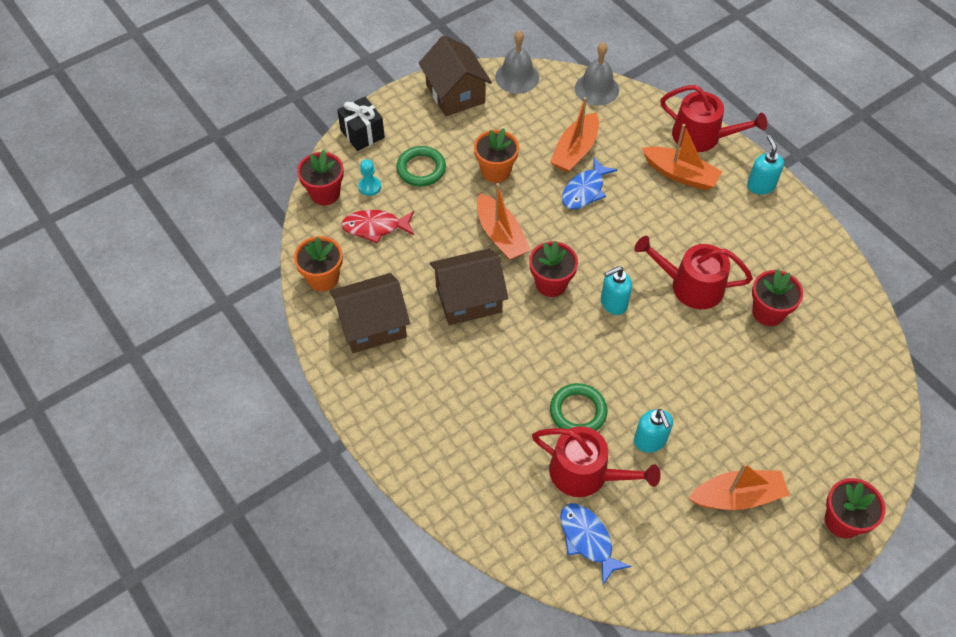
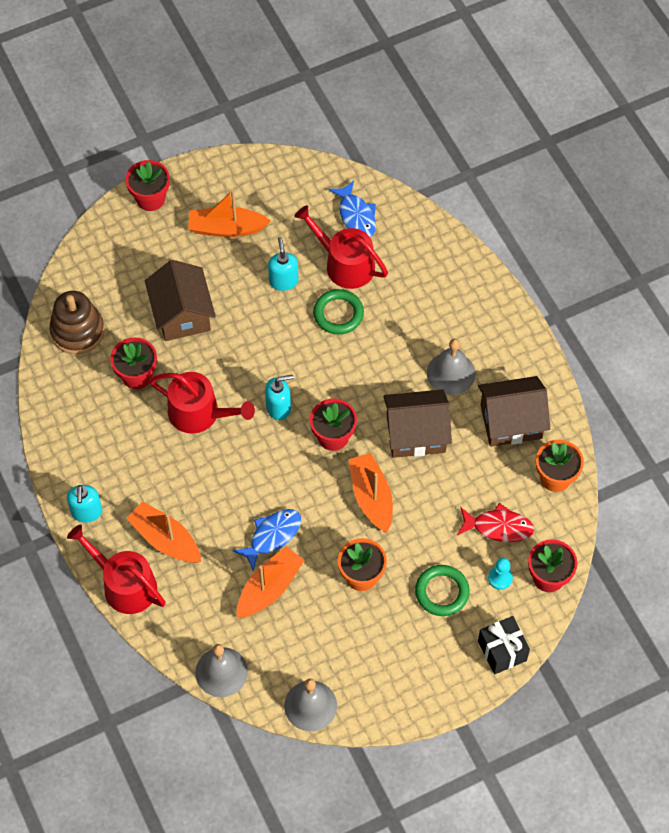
camera: 170 degrees left, 5 degrees up
(442, 365) = (451, 373): none -> grey bell
(455, 93) = (388, 692): brown house -> brown house (182, 314)
(850, 348) = (77, 331): none -> brown stacking toy

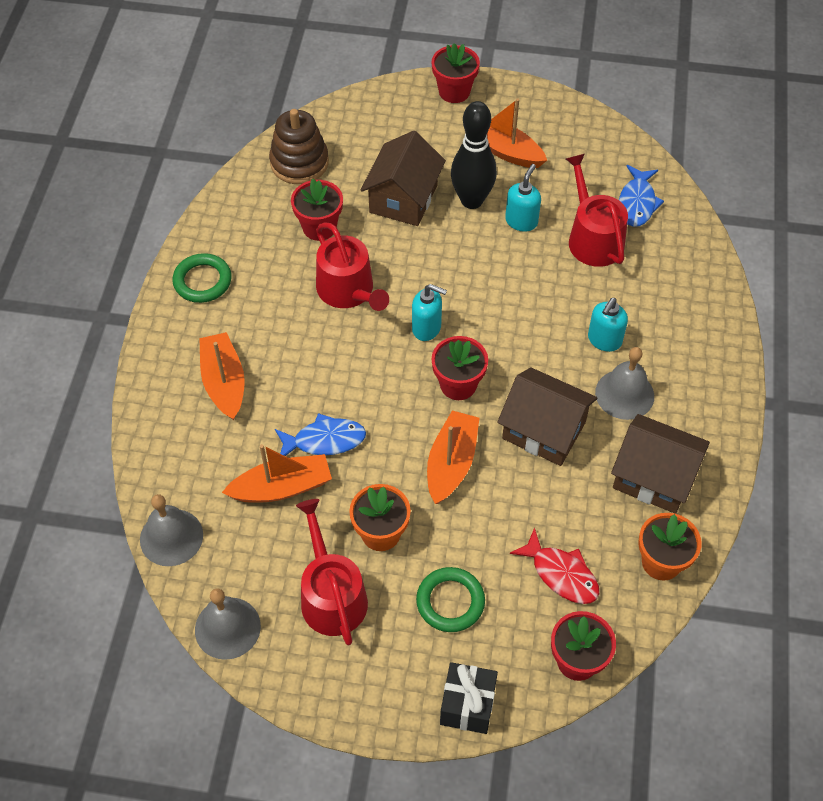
camera: 35 degrees right, 5 degrees down
(86, 512) = (176, 316): turquoise soap dispenser -> turquoise soap dispenser (604, 340)
(124, 584) = (153, 399): red watering can -> red watering can (331, 595)
(234, 285) = (472, 200): none -> black bowling pin
(338, 314) = (551, 278): green ring -> green ring (202, 281)
(500, 578) = (523, 627): turquoise pawn -> none

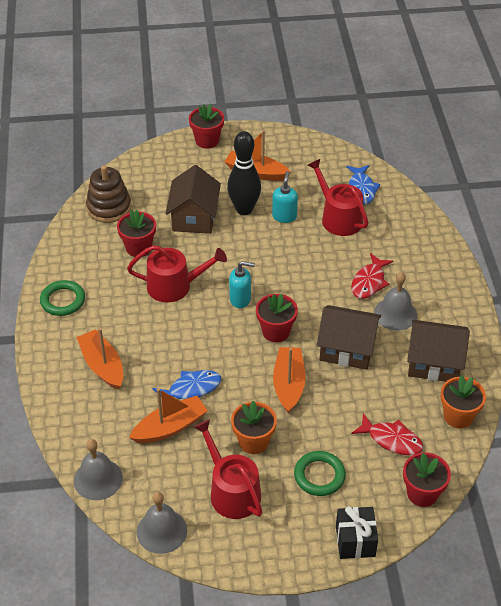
camera: 15 degrees left, 10 degrees down
(349, 291) = (175, 286): red watering can -> red watering can turned 45 degrees counterclockwise
(604, 340) = (369, 282): turquoise soap dispenser -> red fish

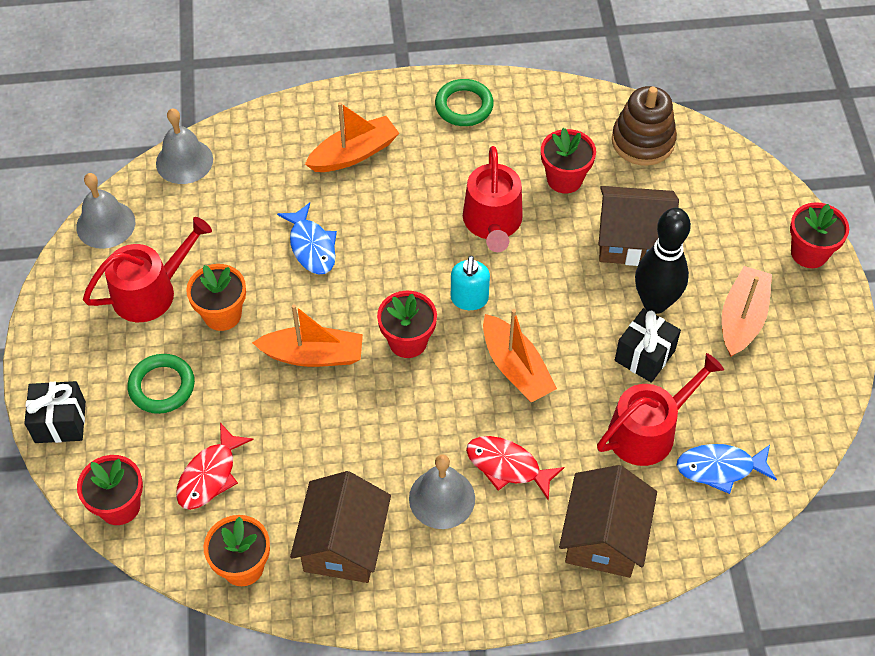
camera: 90 degrees right, 10 degrees up
(170, 427) = (253, 226): orange boat -> orange boat (516, 368)
(284, 216) = (644, 356): turquoise soap dispenser -> black gift
(347, 349) = (374, 429): brown house -> brown house (604, 537)

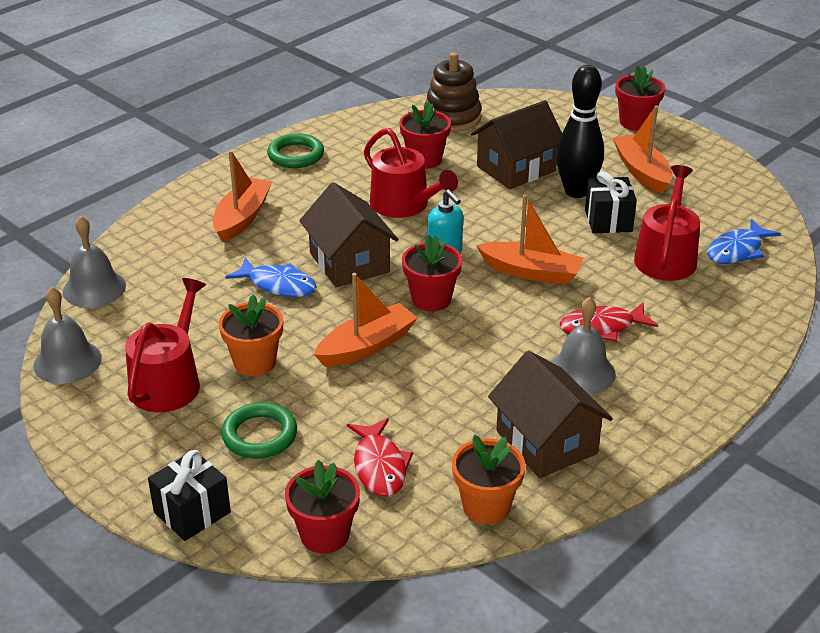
camera: 40 degrees left, 20 degrees down
(604, 537) = (719, 327): brown house -> brown house (349, 262)

